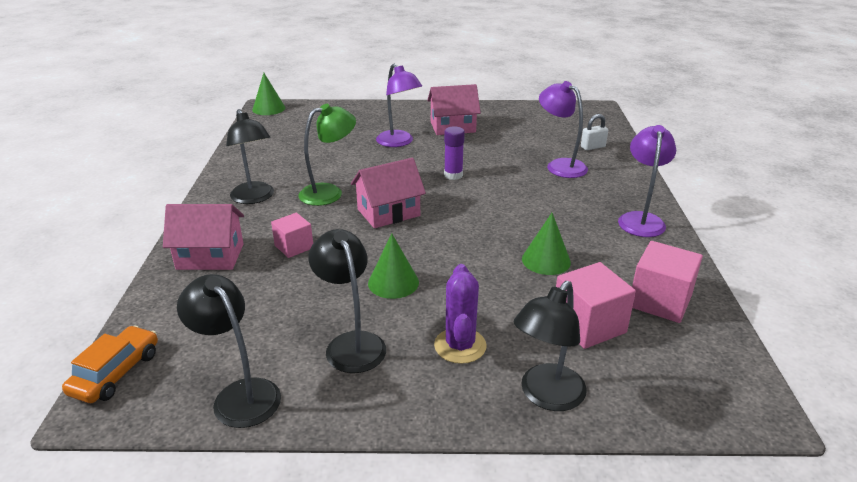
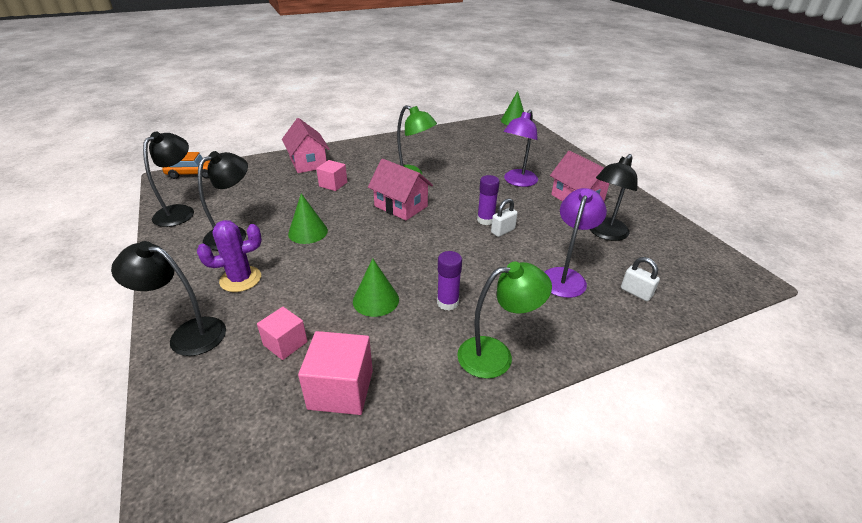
camera: 65 degrees right, 5 degrees up
(254, 198) = (384, 154): black lamp -> black lamp (605, 233)
(477, 172) = (503, 231): none -> white padlock
(568, 224) = (447, 302): none -> purple glue stick
(588, 325) = (285, 343): pink cube -> pink cube, size x0.63
(640, 219) = (496, 355): purple lamp -> green lamp

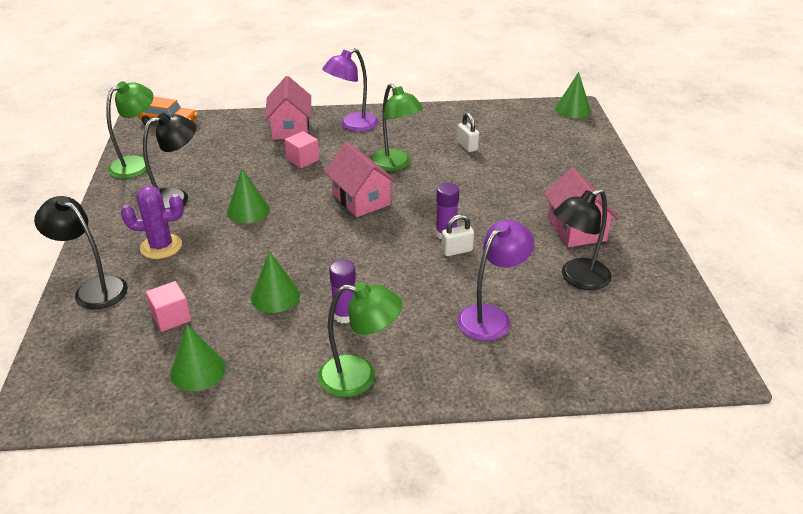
camera: 20 degrees right, 0 degrees up
(180, 212) = (137, 164): black lamp -> green lamp
(341, 389) = (198, 370): pink cube -> green cone
(517, 182) = (517, 194): purple lamp -> purple lamp (352, 125)
(636, 292) = (560, 352): white padlock -> white padlock (467, 146)

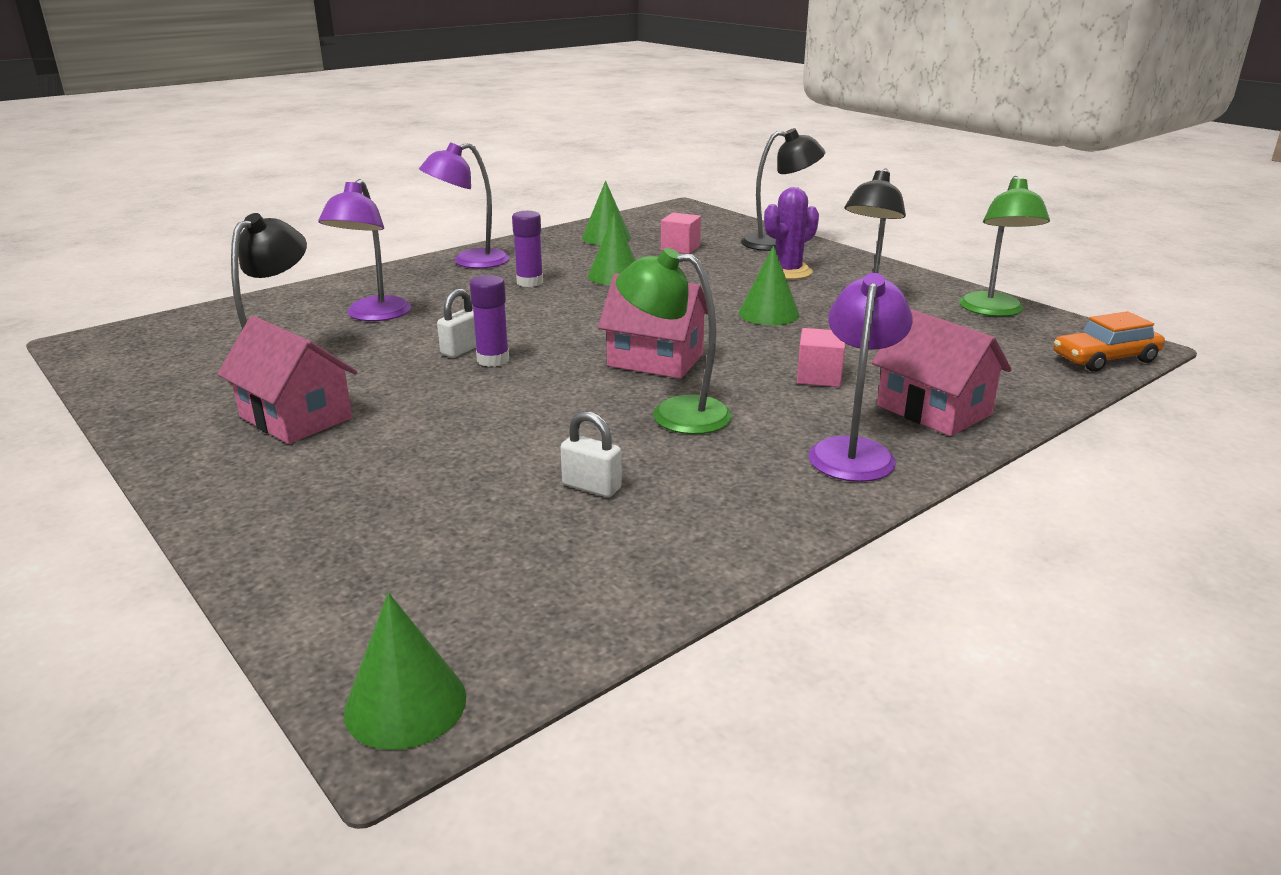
camera: 145 degrees right, 10 degrees down
(359, 377) = (470, 262): green lamp -> purple lamp

